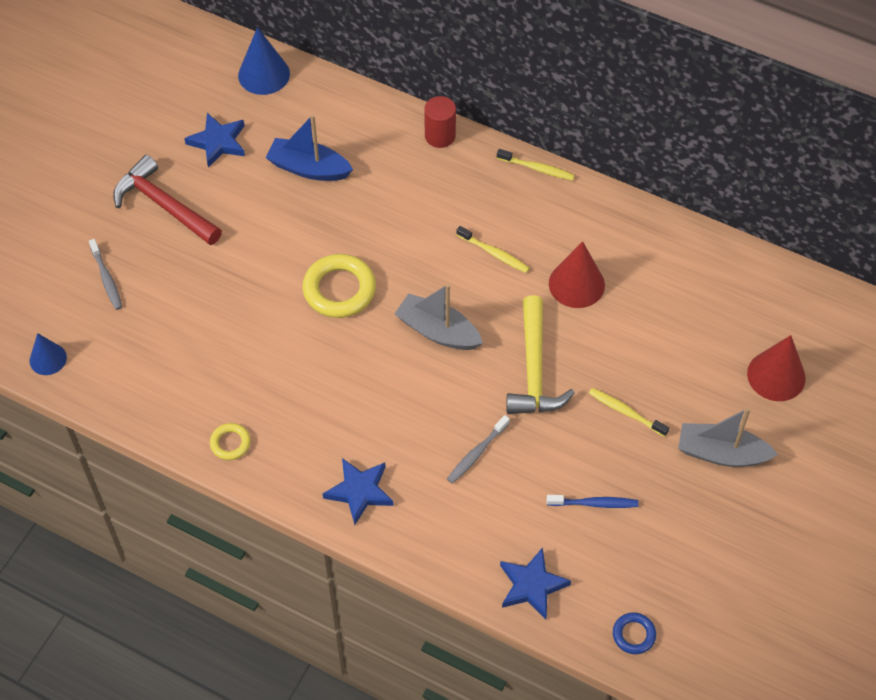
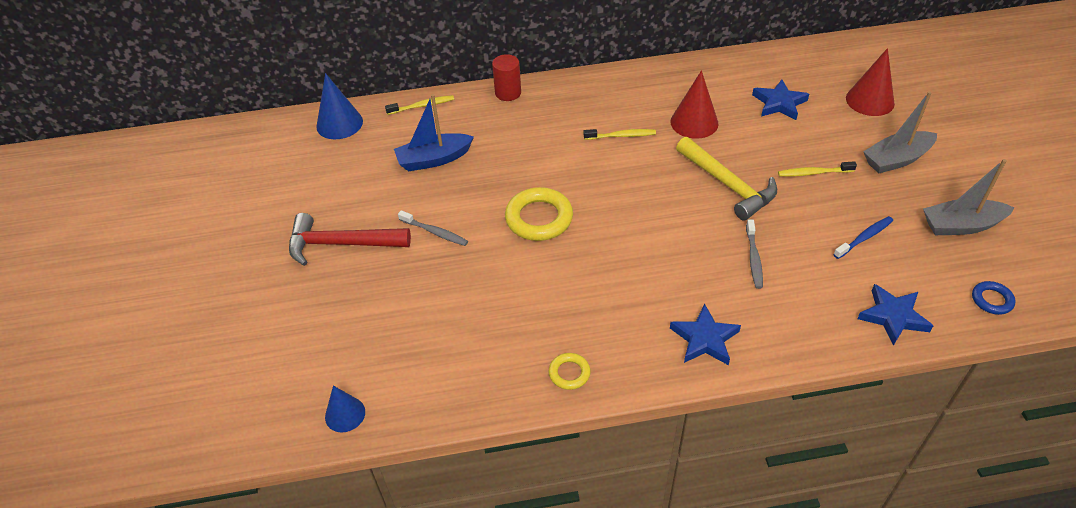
camera: 35 degrees left, 10 degrees down
(106, 279) = (341, 322): grey toothbrush -> grey toothbrush (435, 232)
(218, 142) = (345, 181): blue star -> blue star (779, 103)
(438, 331) = (638, 201): grey boat -> grey boat (961, 225)
(537, 168) = (593, 76): yellow toothbrush -> yellow toothbrush (422, 106)

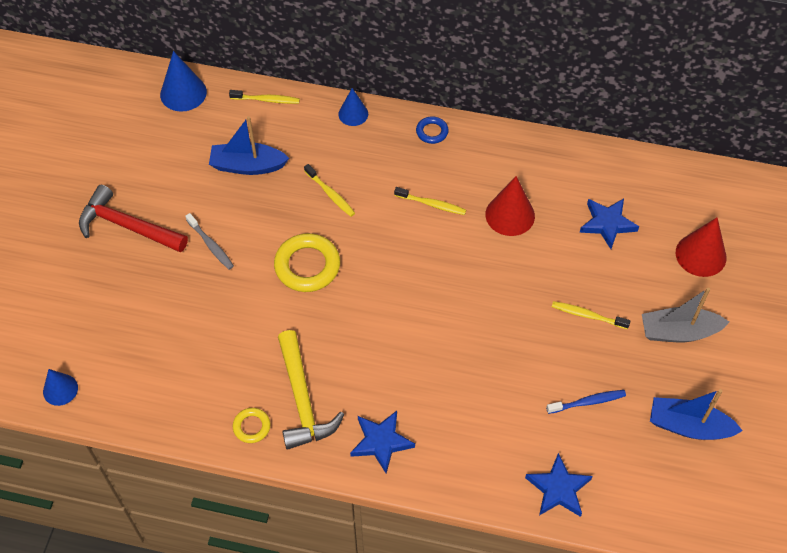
camera: 20 degrees right, 10 degrees up
(508, 93) = (353, 114): red cylinder -> blue cone
(525, 157) = (330, 194): none -> yellow toothbrush
(728, 185) = (498, 297): yellow hammer -> yellow hammer (302, 400)
(754, 258) = (473, 382): grey toothbrush -> none
(961, 225) = (688, 426): grey boat -> blue boat
(991, 300) = (659, 510): blue ring -> blue ring (432, 132)

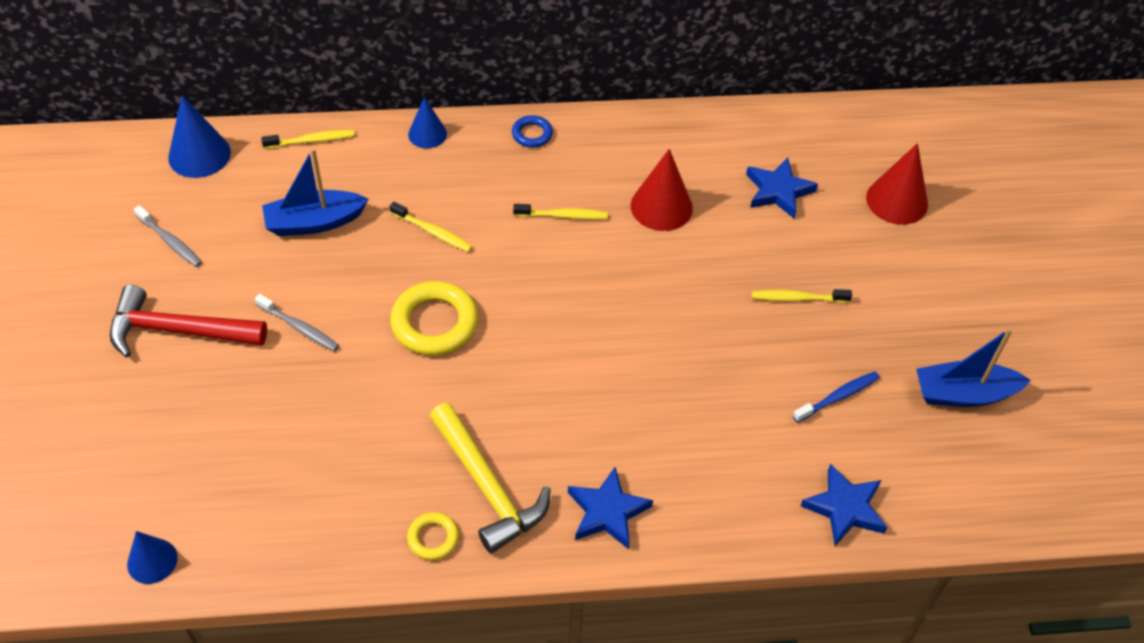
camera: 20 degrees left, 5 degrees down
(142, 156) = (170, 241): none -> grey toothbrush
(678, 332) = (908, 291): grey boat -> none

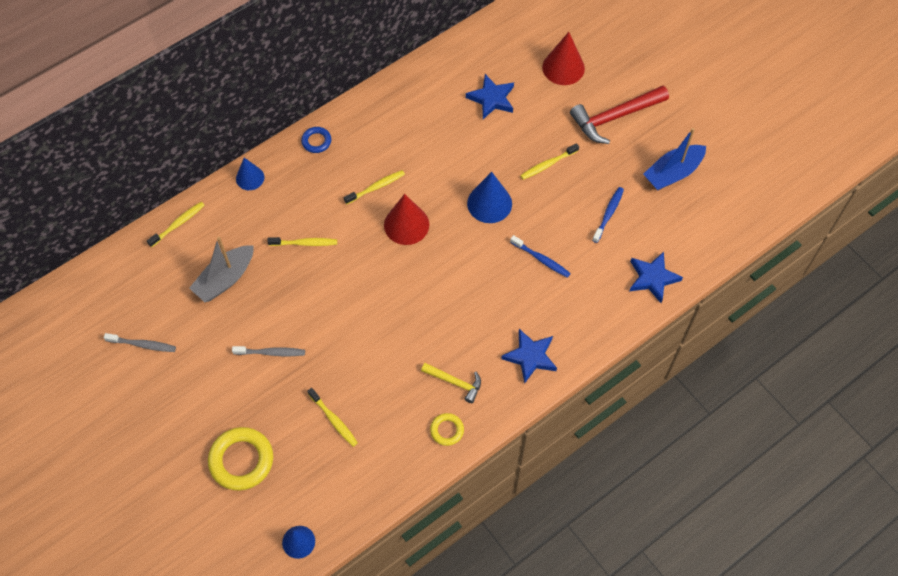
camera: 30 degrees left, 10 degrees up
(178, 331) = (197, 399): red hammer -> red hammer (615, 117)
(199, 155) = (111, 275): blue cone -> blue cone (489, 203)
(308, 444) = (334, 420): none -> yellow toothbrush
(314, 222) = (225, 279): blue boat -> grey boat
(434, 323) = (350, 302): yellow ring -> yellow ring (241, 460)
(488, 487) = (455, 382): yellow hammer -> yellow hammer, size x0.56
(661, 207) = (430, 148): red cone -> red cone (406, 224)
(708, 403) = (541, 259): none -> blue toothbrush

